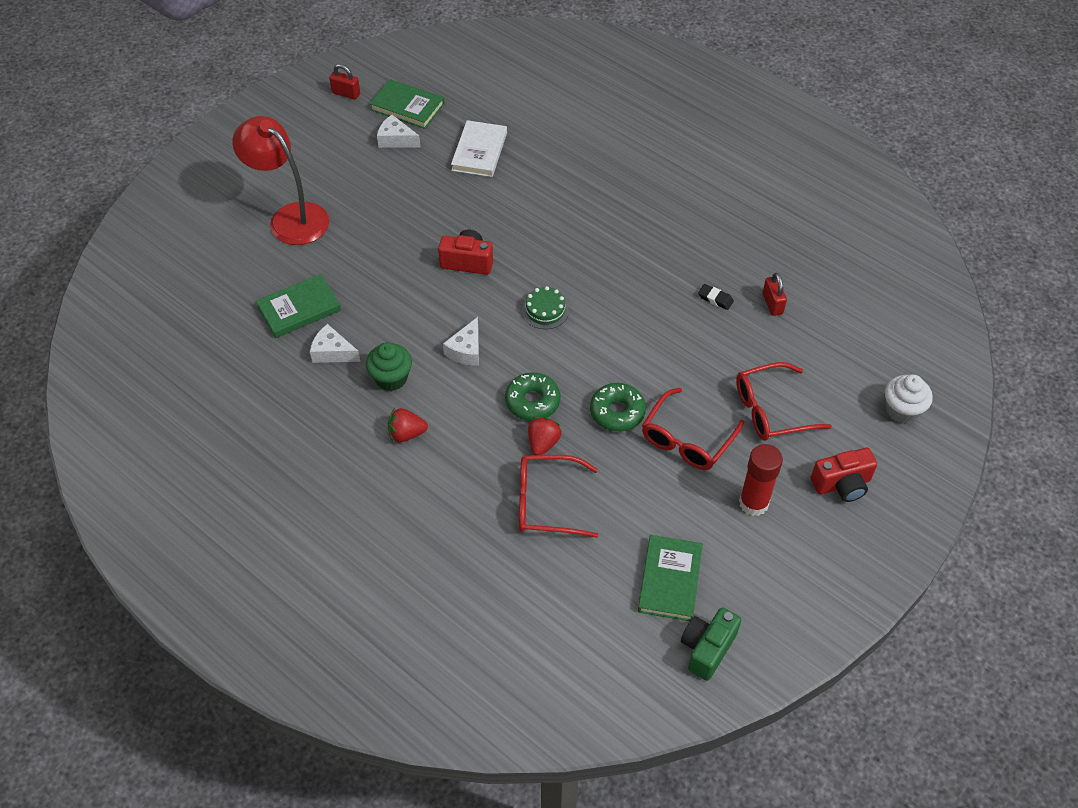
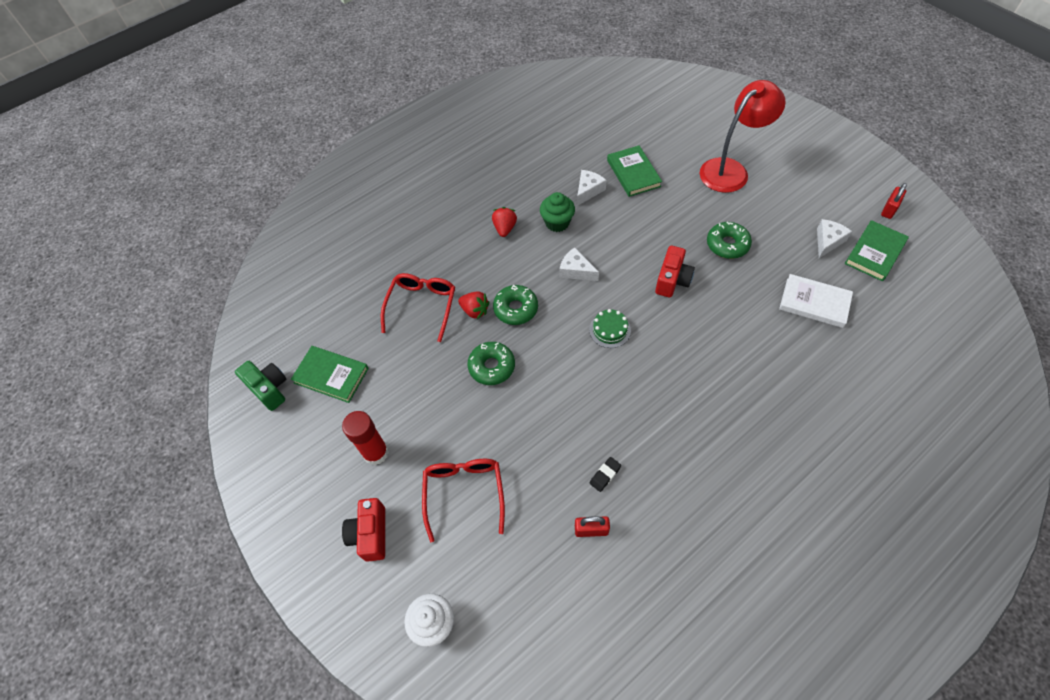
camera: 105 degrees right, 5 degrees up
(409, 218) = (727, 244): none -> green donut
(687, 439) = (452, 415): red glasses -> none

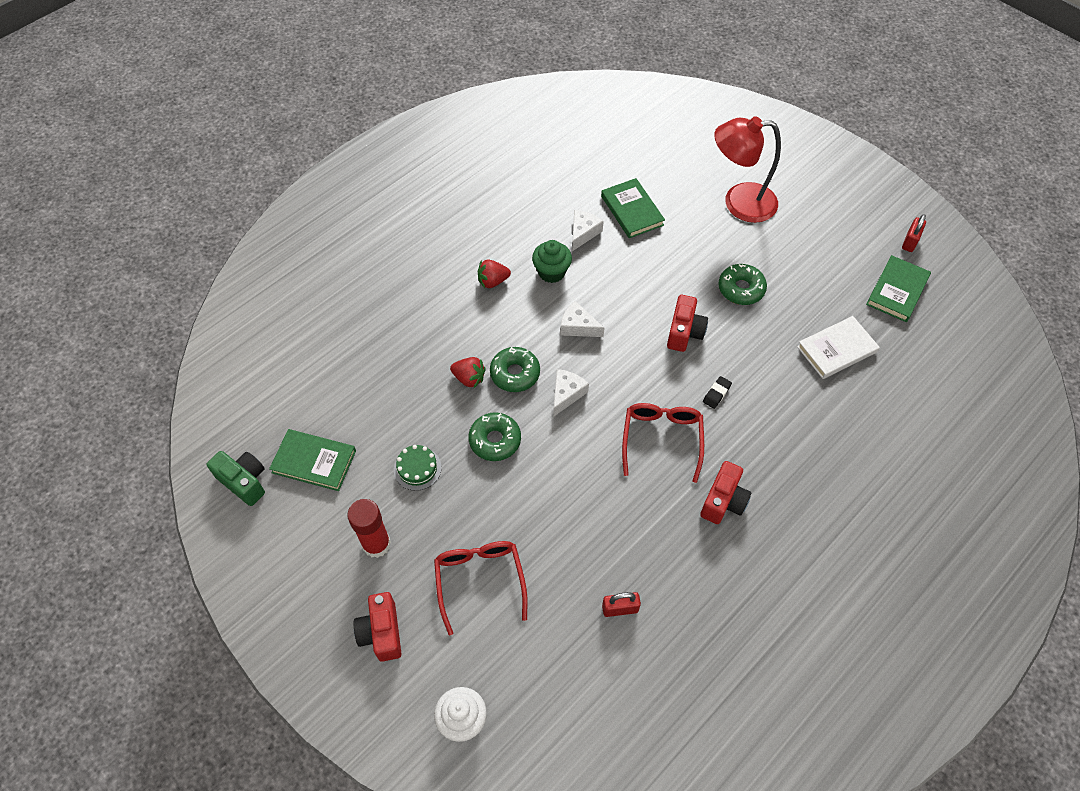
camera: 10 degrees left, 0 degrees up
(422, 306) = (408, 377): red glasses -> red glasses (661, 440)
(505, 228) = (493, 281): red strawberry -> red strawberry turned 105 degrees counterclockwise
(605, 475) = (629, 550): black eraser -> black eraser (716, 394)
(610, 330) = (621, 391): green cake -> green cake (417, 468)
(697, 436) = (723, 501): none -> red camera
(730, 170) = (739, 203): red lamp -> red lamp turned 135 degrees counterclockwise
(814, 303) = (836, 349): white book -> white book turned 45 degrees counterclockwise
(827, 241) = (847, 280): white cheese -> white cheese (566, 394)

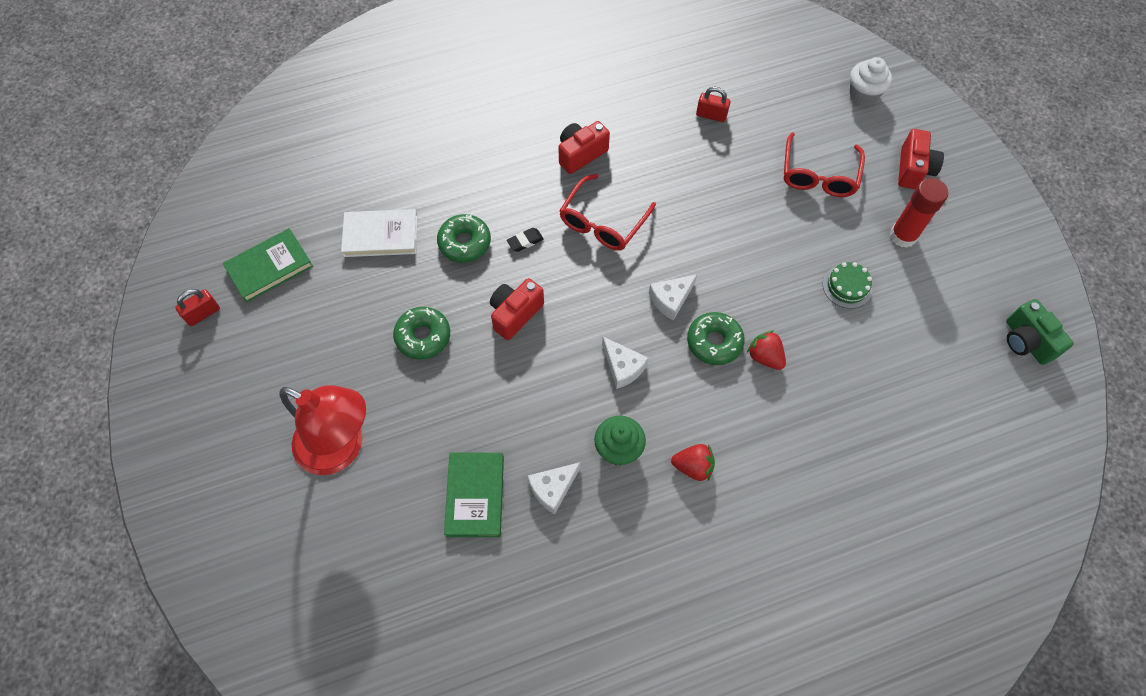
camera: 155 degrees left, 5 degrees up
(314, 461) = (950, 333): green book -> none
(495, 440) = (761, 283): green donut -> green donut (464, 243)

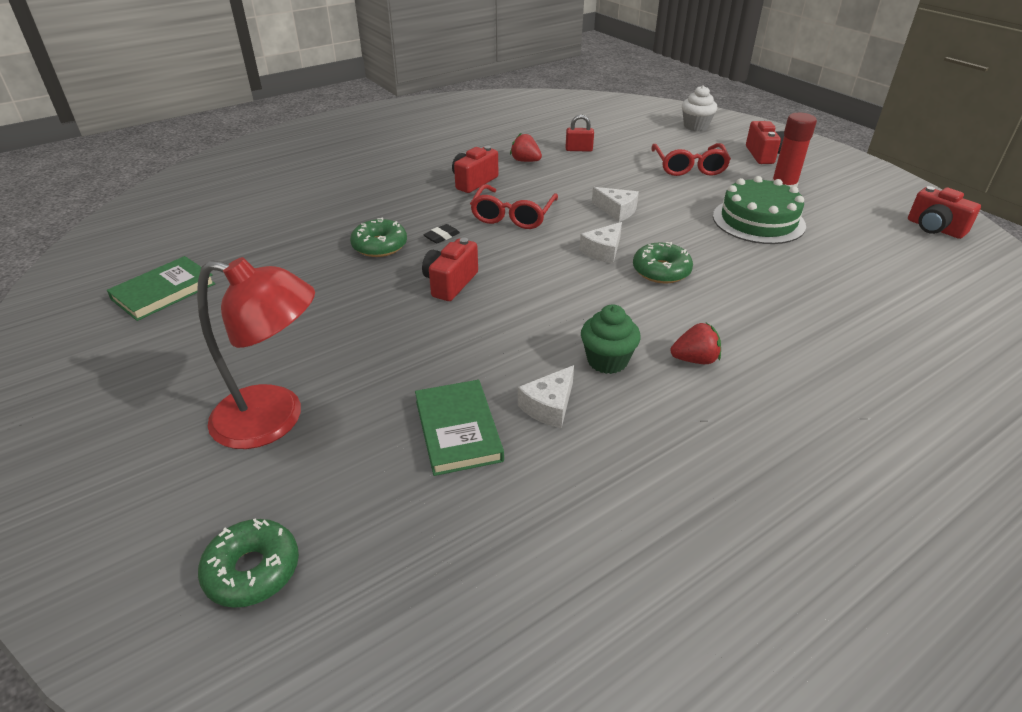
camera: 15 degrees left, 25 degrees down
(203, 314) = (82, 337): red padlock -> none
(381, 235) = (288, 253): white book -> none
(423, 336) = (354, 314): green donut -> green donut (252, 570)
(622, 367) = (580, 301): white cheese -> white cheese (616, 210)
(764, 357) = (715, 272): red strawberry -> red strawberry (525, 161)
(847, 286) = (758, 221): green cake -> green cake, size x1.90
(1026, 341) = (934, 228): green camera -> red camera

